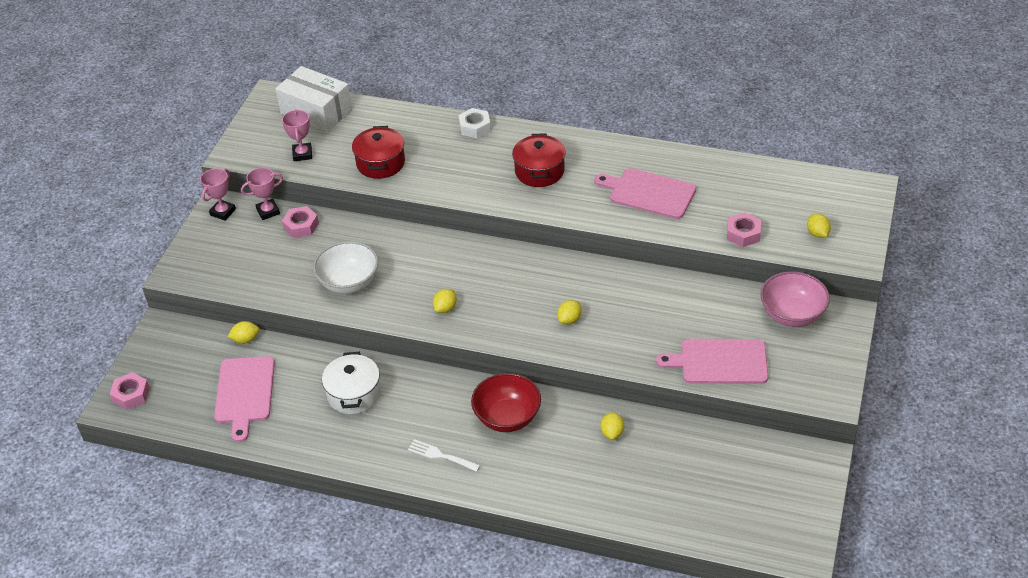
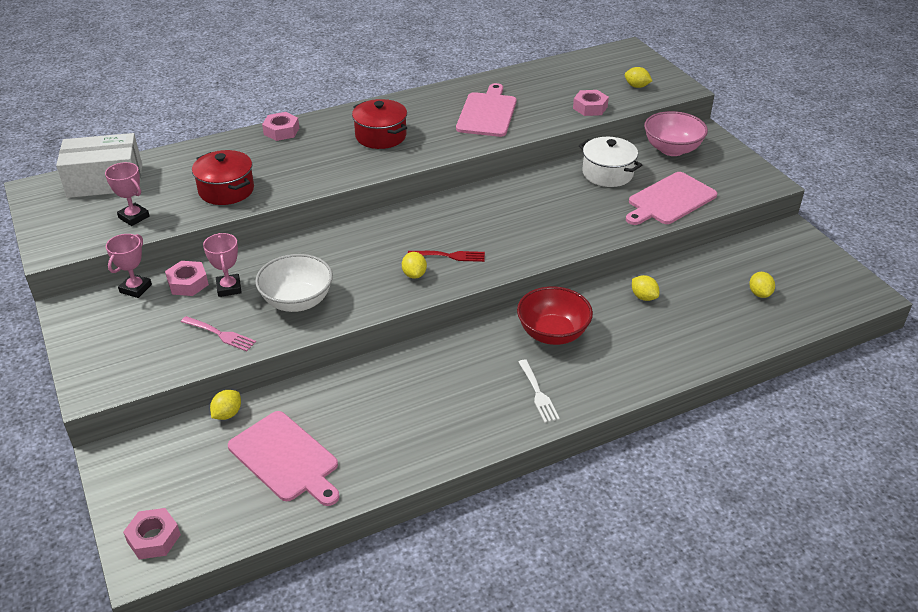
camera: 45 degrees left, 5 degrees down
(223, 212) = (83, 312): pink trophy -> pink trophy (229, 288)
(279, 279) = (220, 334): none -> pink fork
(354, 394) = (397, 394): white pot -> white pot (607, 173)
(440, 455) = (538, 393): white fork -> white fork turned 90 degrees counterclockwise
(474, 127) = (281, 131): white nut -> pink nut
(487, 308) = (450, 256): none -> red fork
(569, 319) = (526, 230): yellow lemon -> yellow lemon (759, 293)
(649, 193) = (487, 113): pink cutting board -> pink cutting board turned 120 degrees clockwise

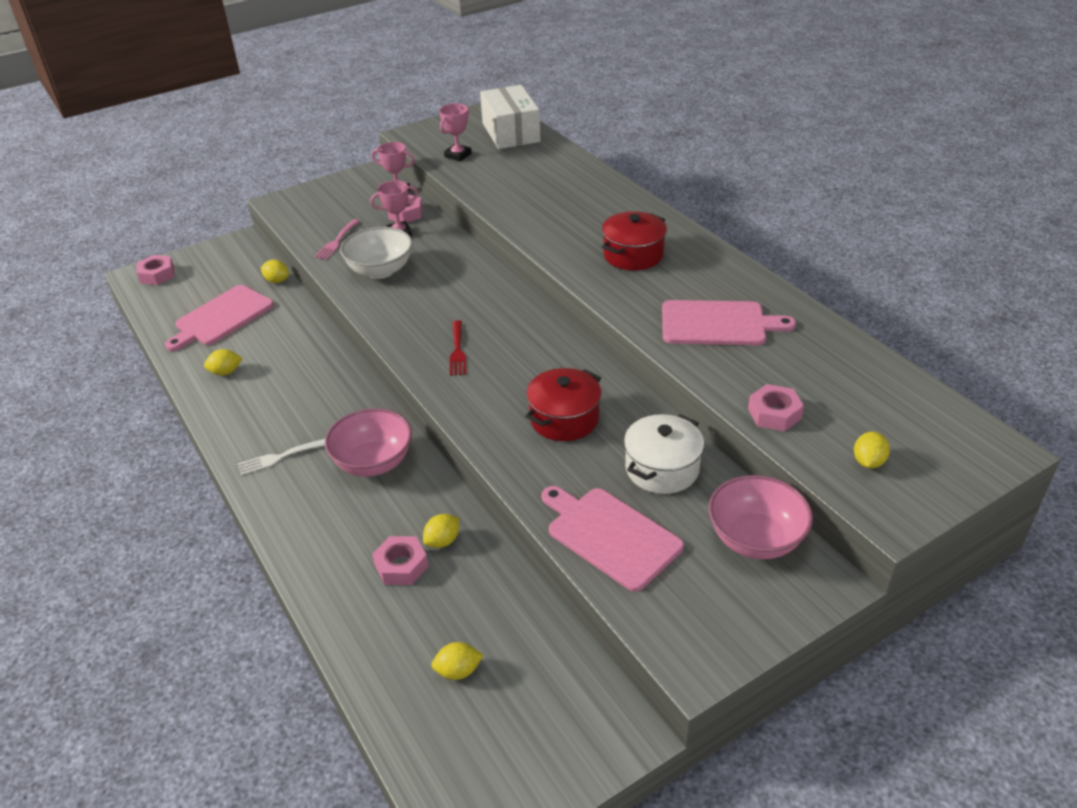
camera: 85 degrees right, 0 degrees up
(226, 190) = (507, 187): red pot -> red pot (564, 419)
(281, 131) = (622, 196): pink nut -> pink nut (401, 566)
(414, 274) = (423, 331): yellow lemon -> yellow lemon (226, 372)
(552, 333) = (373, 462): red bowl -> pink bowl

